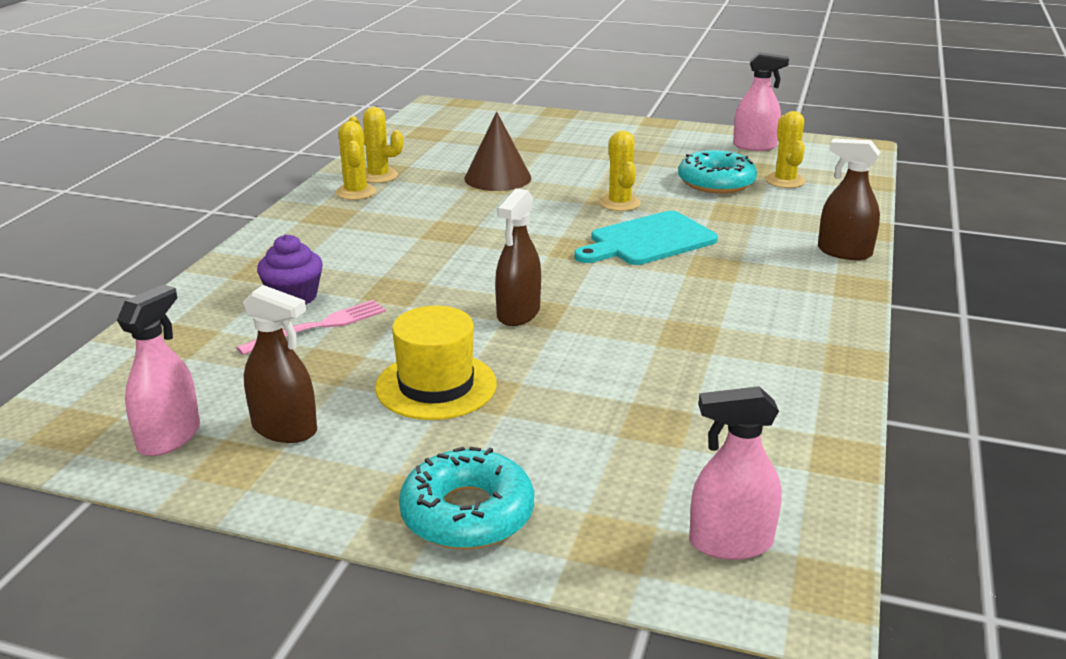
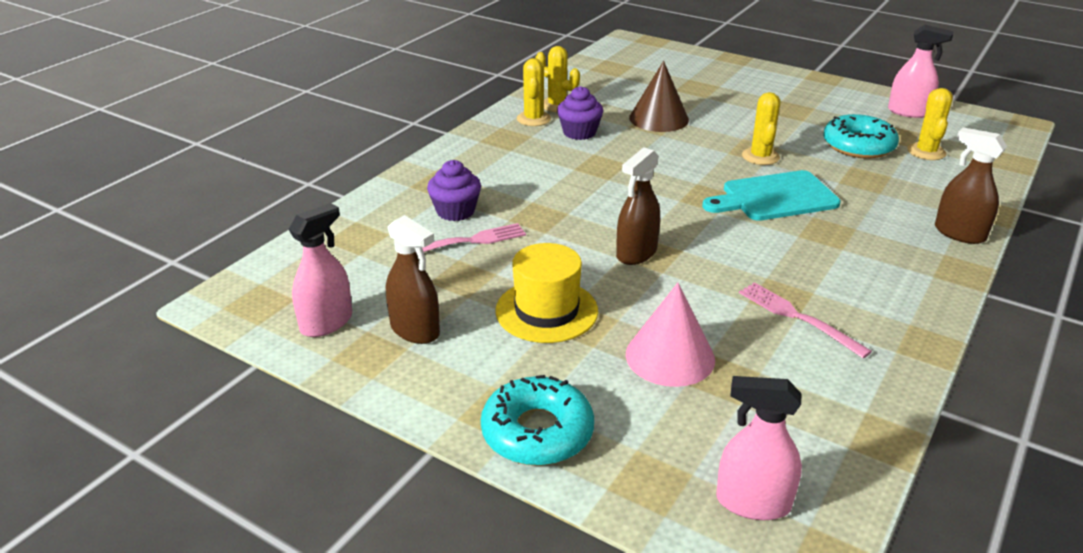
camera: 15 degrees right, 5 degrees up
(413, 200) = (579, 132): none -> purple cupcake
(590, 411) = (670, 356): none -> pink cone
(712, 353) = (797, 317): none -> pink fork

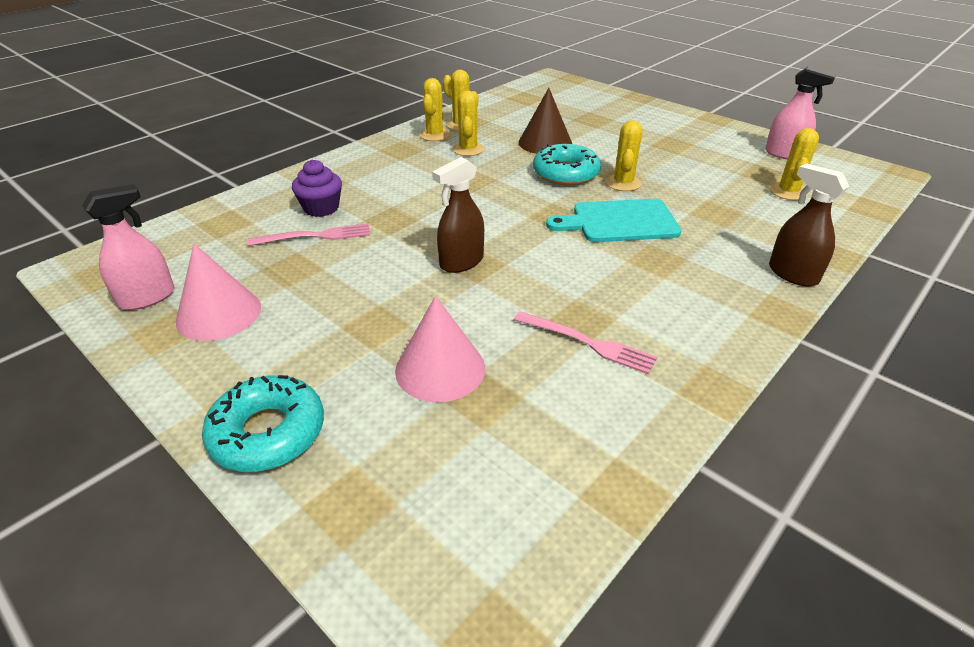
camera: 10 degrees right, 5 degrees up
(415, 330) = (219, 314): brown spray bottle -> pink cone
(546, 311) = (348, 308): yellow hat -> none
(579, 132) = (468, 149): purple cupcake -> yellow cactus
(753, 503) = (443, 548): pink spray bottle -> none
(797, 317) = (588, 343): pink fork -> pink fork turned 150 degrees clockwise
(858, 146) = (722, 181): turquoise donut -> turquoise donut (566, 173)

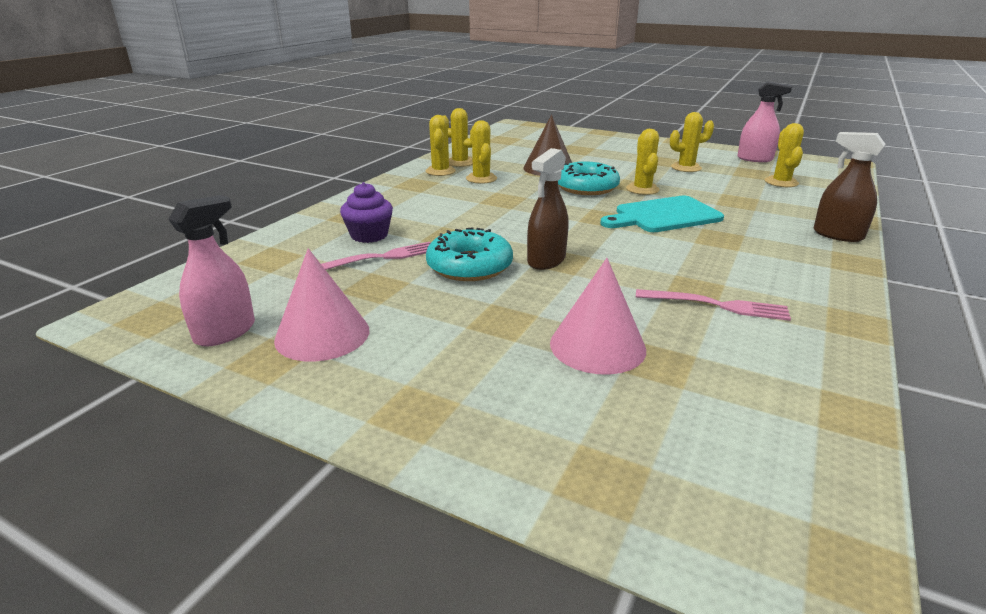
camera: 15 degrees left, 10 degrees down
(268, 432) = (461, 430): turquoise donut -> turquoise donut (469, 266)
(694, 158) = (686, 168): none -> yellow cactus

